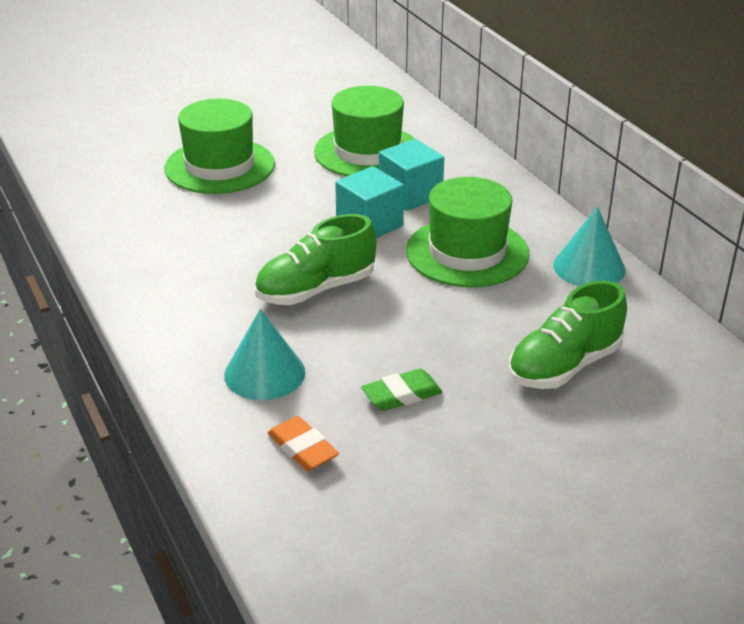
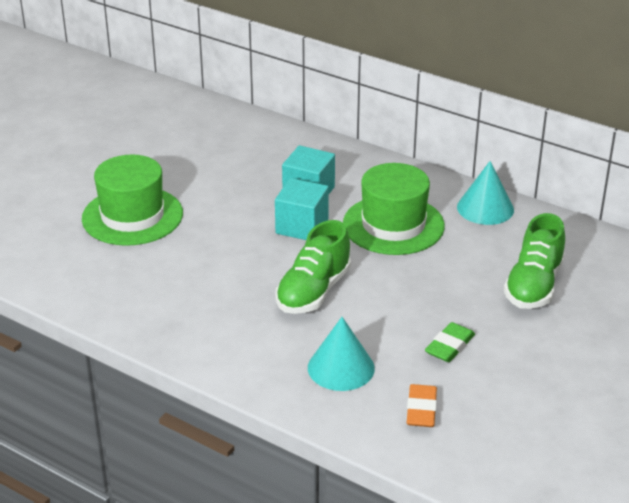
camera: 30 degrees left, 0 degrees up
(302, 448) = (421, 410): orange eraser -> orange eraser turned 75 degrees clockwise
(367, 152) = (241, 167): green hat -> none

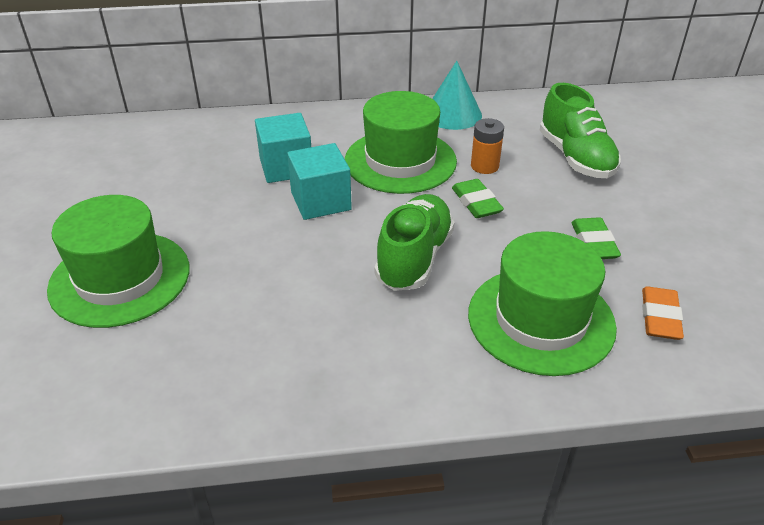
camera: 40 degrees left, 5 degrees up
(313, 292) = (414, 258): green shoe -> green shoe turned 150 degrees counterclockwise
(341, 368) = (541, 320): turquoise cone -> green hat
(406, 279) = (476, 203): none -> green eraser
(421, 410) = (660, 317): orange eraser -> orange eraser turned 45 degrees clockwise
(451, 258) = (484, 166): none -> orange battery

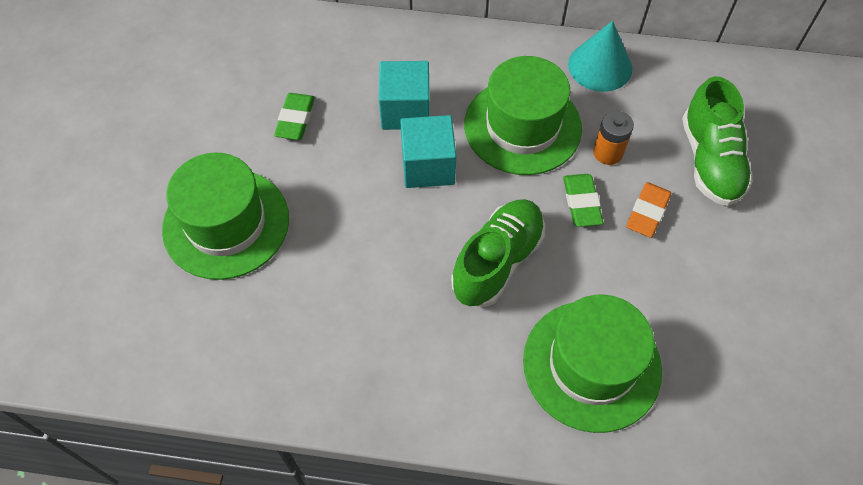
camera: 15 degrees right, 20 degrees up
(594, 243) = (680, 283): green eraser -> green eraser (295, 119)
(660, 317) = (707, 390): orange eraser -> orange eraser (647, 212)

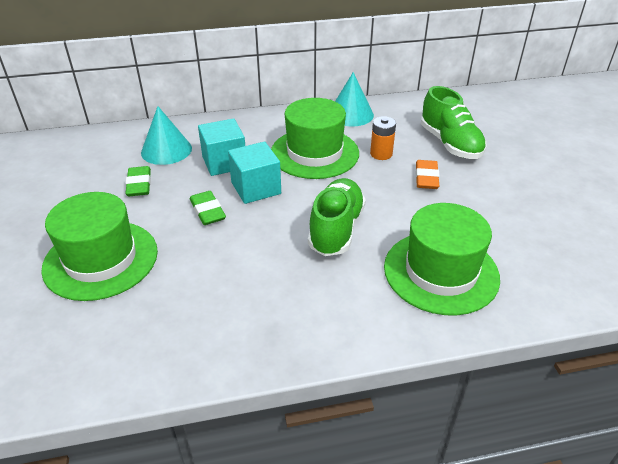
camera: 20 degrees left, 20 degrees down
(343, 68) = (166, 150): none -> turquoise cone
(581, 202) = (378, 183): green eraser -> green eraser (207, 211)

